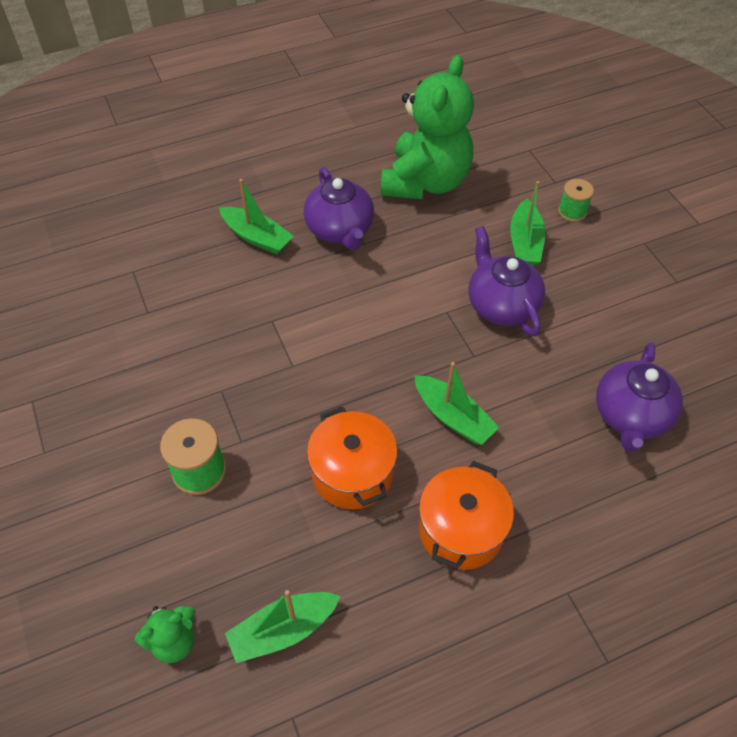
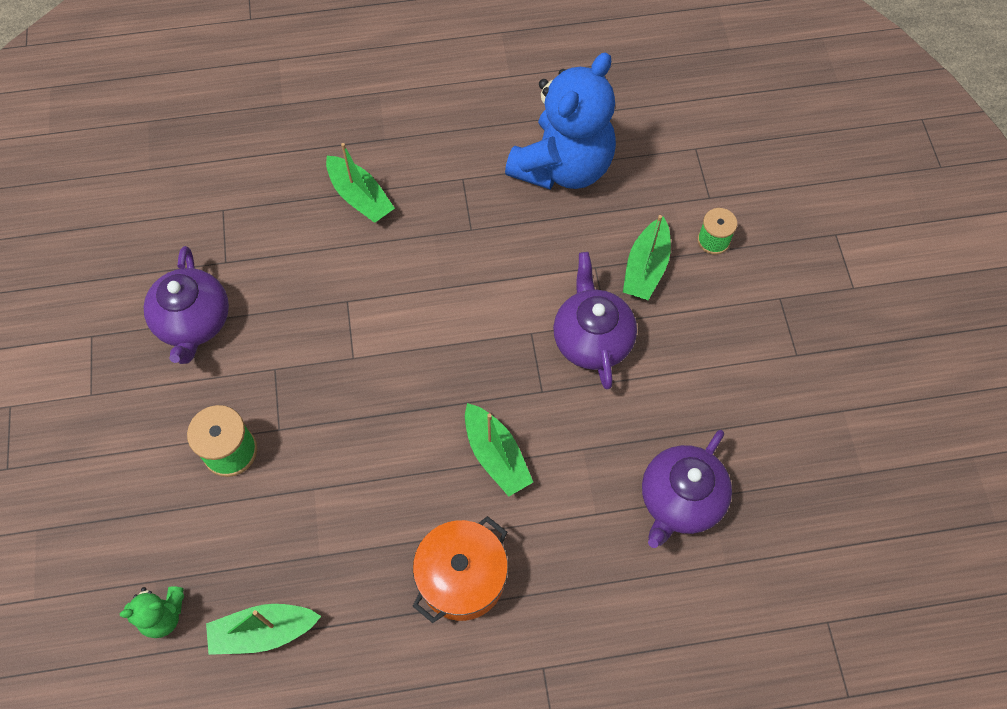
camera: 15 degrees right, 10 degrees up
(340, 230) = (450, 207): purple teapot -> purple teapot (194, 322)
(352, 473) = (376, 491): orange pot -> none
(425, 182) = (563, 166): green teddy bear -> blue teddy bear

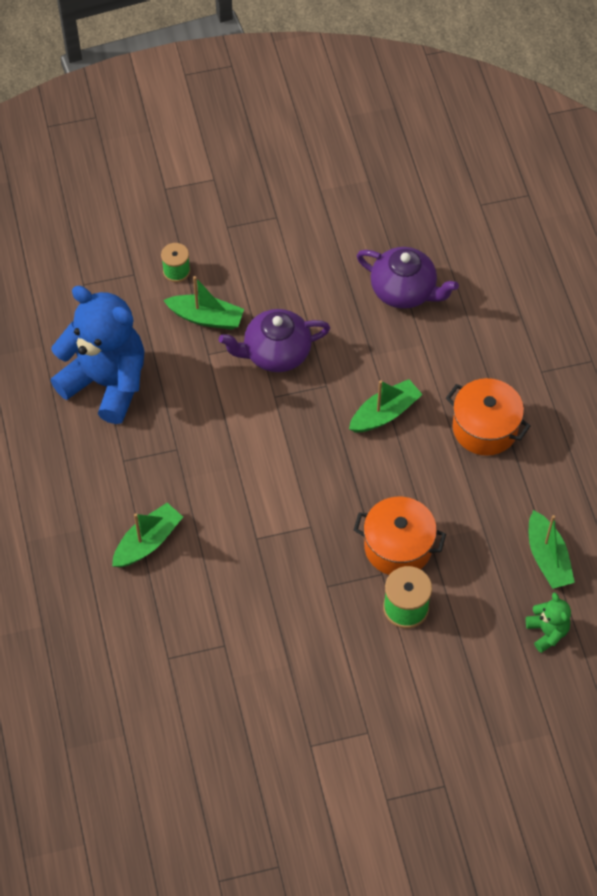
camera: 95 degrees left, 5 degrees down
(194, 322) = (288, 660): purple teapot -> none
(310, 451) = (398, 547): none -> orange pot

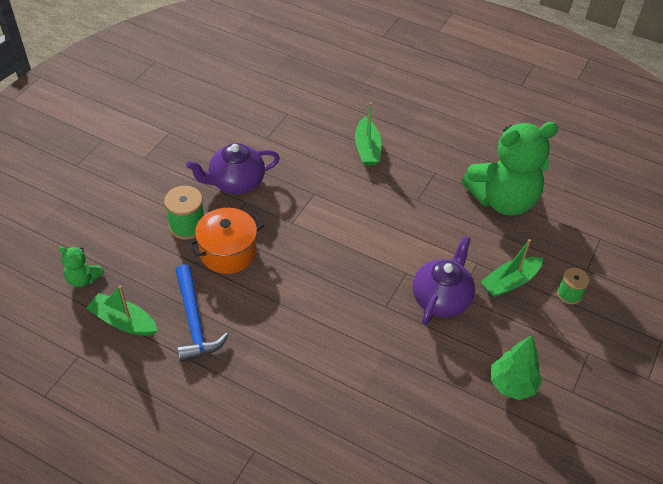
camera: 130 degrees right, 10 degrees down
(106, 382) = (503, 200): blue teddy bear -> green teddy bear
(311, 256) = (512, 385): none -> green tree
(385, 413) = (328, 321): green boat -> none
(404, 291) = (421, 420): purple teapot -> purple teapot (236, 182)
(485, 428) = (252, 370): orange pot -> none
(490, 506) = (194, 322): none -> blue hammer

